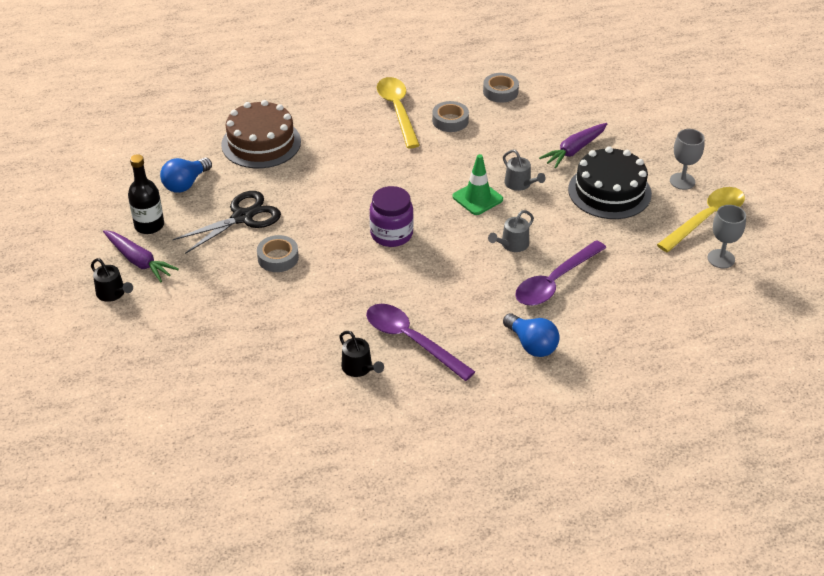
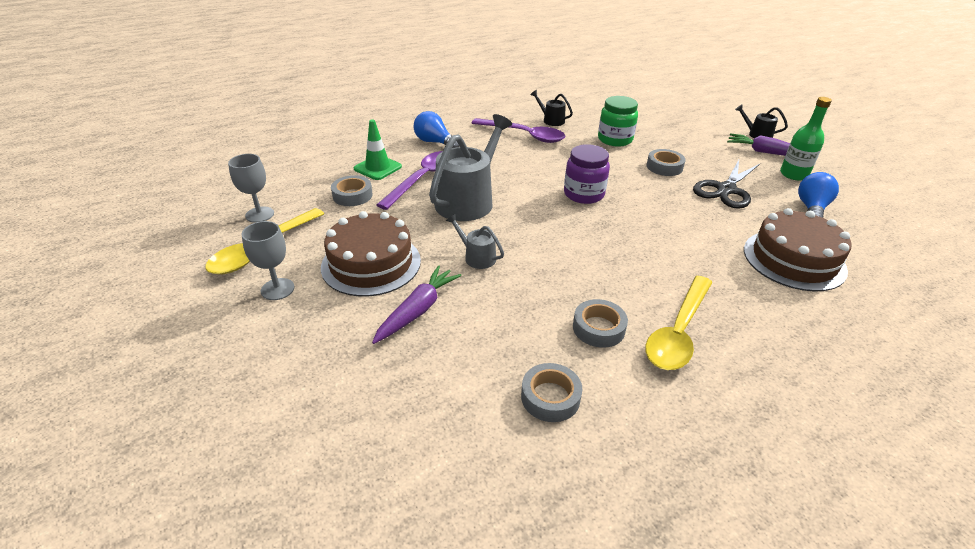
camera: 165 degrees right, 5 degrees down
(149, 225) = (793, 174): black bottle -> green bottle
(300, 313) = (615, 139): none -> green jar
(397, 111) = (678, 332): yellow spoon -> yellow spoon turned 60 degrees clockwise
(477, 198) = (518, 236): green traffic cone -> green traffic cone (377, 168)
(512, 244) = (468, 200): grey watering can -> grey watering can, size x2.13
(609, 191) = (371, 263): black cake -> brown cake
(631, 270) = (352, 195): none -> grey tape

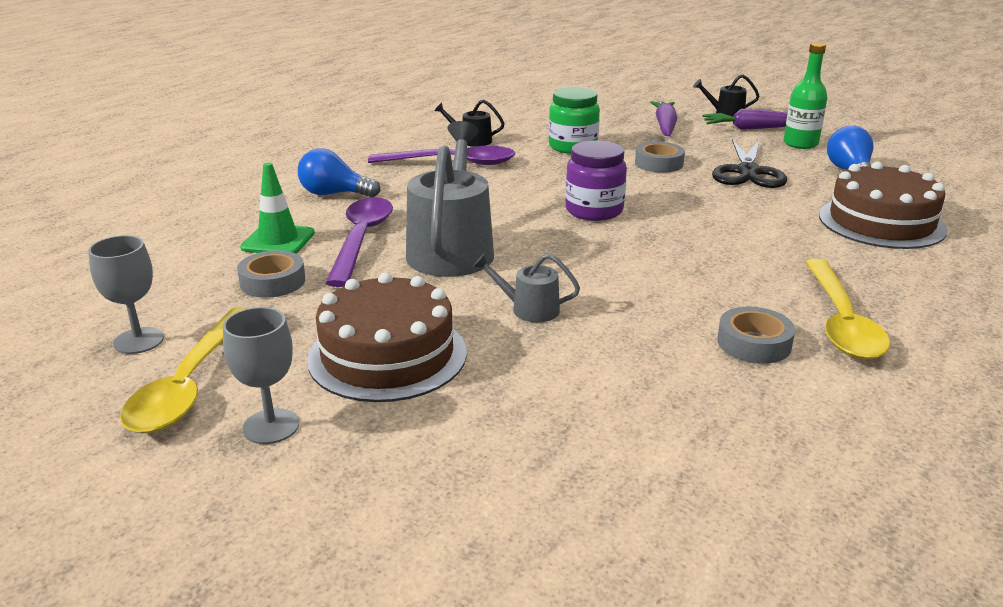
camera: 25 degrees left, 10 degrees down
(418, 310) = (512, 390): purple carrot -> purple carrot (665, 126)
(550, 397) = (774, 431): grey tape -> none

